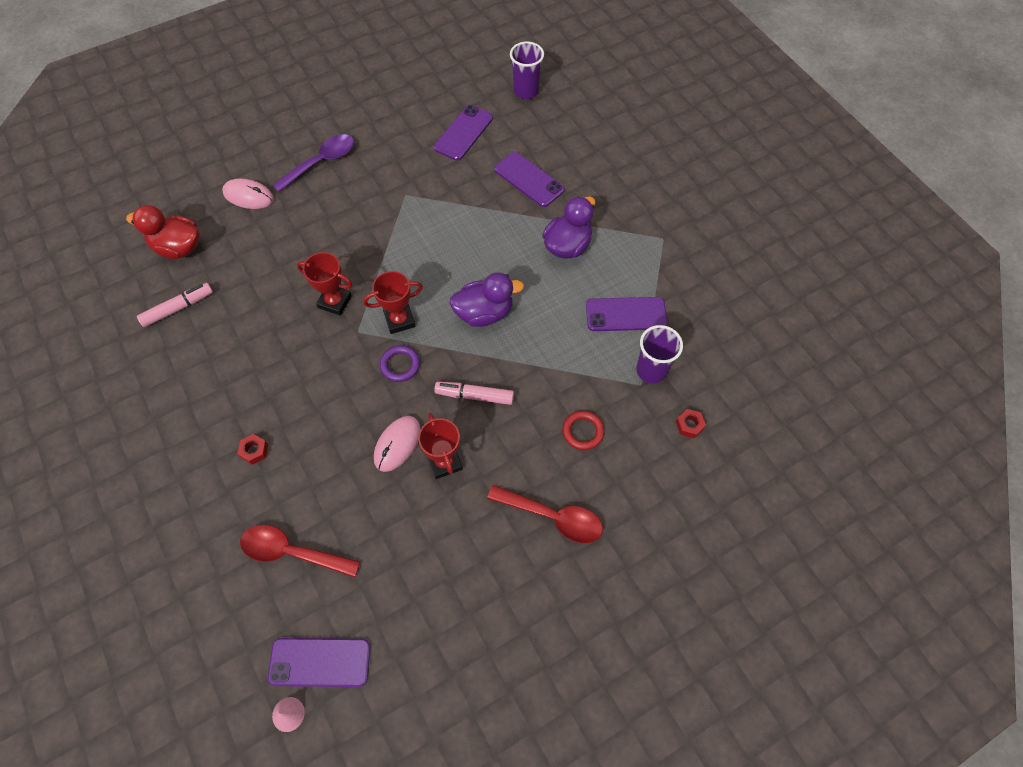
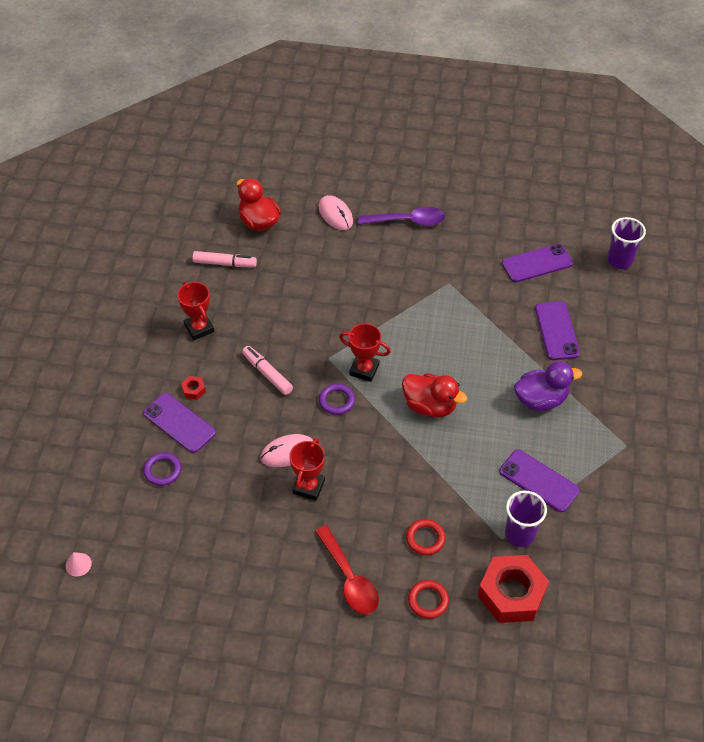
camera: 40 degrees right, 10 degrees down
(292, 552) = (162, 470): red spoon -> purple ring
(320, 662) = (121, 549): purple phone -> purple phone (179, 423)
(335, 302) = (330, 327): red trophy -> red trophy (199, 328)
(474, 395) = (370, 458): pink marker -> pink marker (267, 373)
(484, 313) = (430, 406): purple duck -> red duck
(632, 484) = (428, 600): none -> red ring
(689, 425) = (511, 594): red nut -> red nut, size x2.49

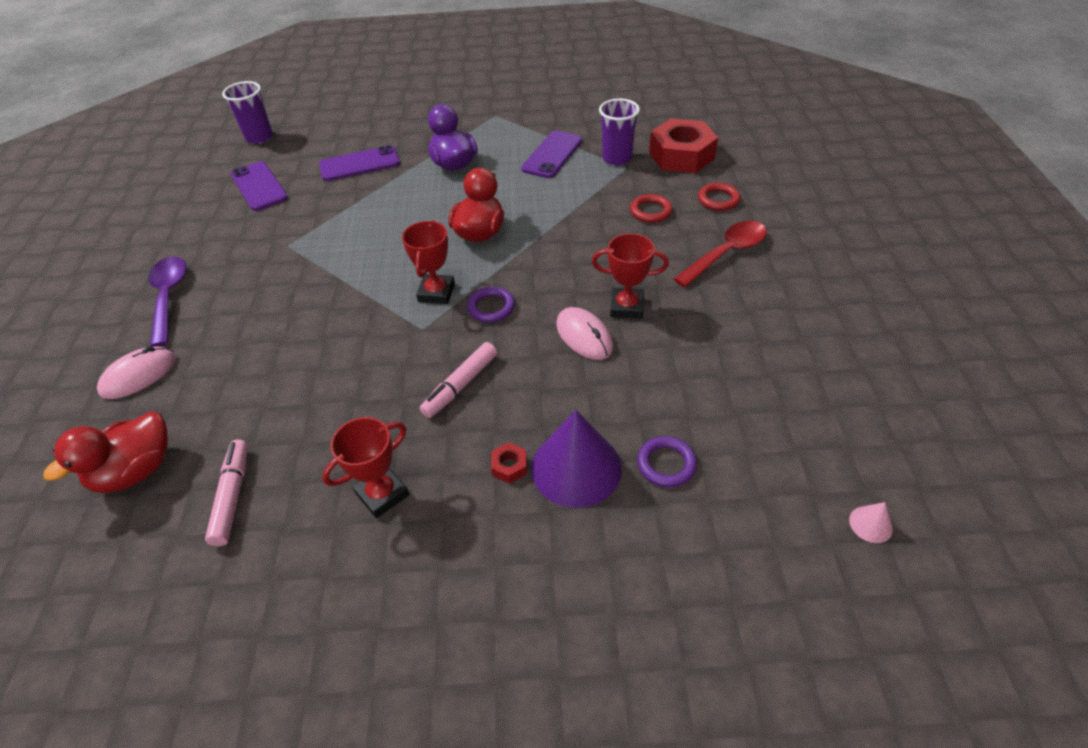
camera: 100 degrees left, 5 degrees down
(179, 423) = (576, 468): purple phone -> purple cone

